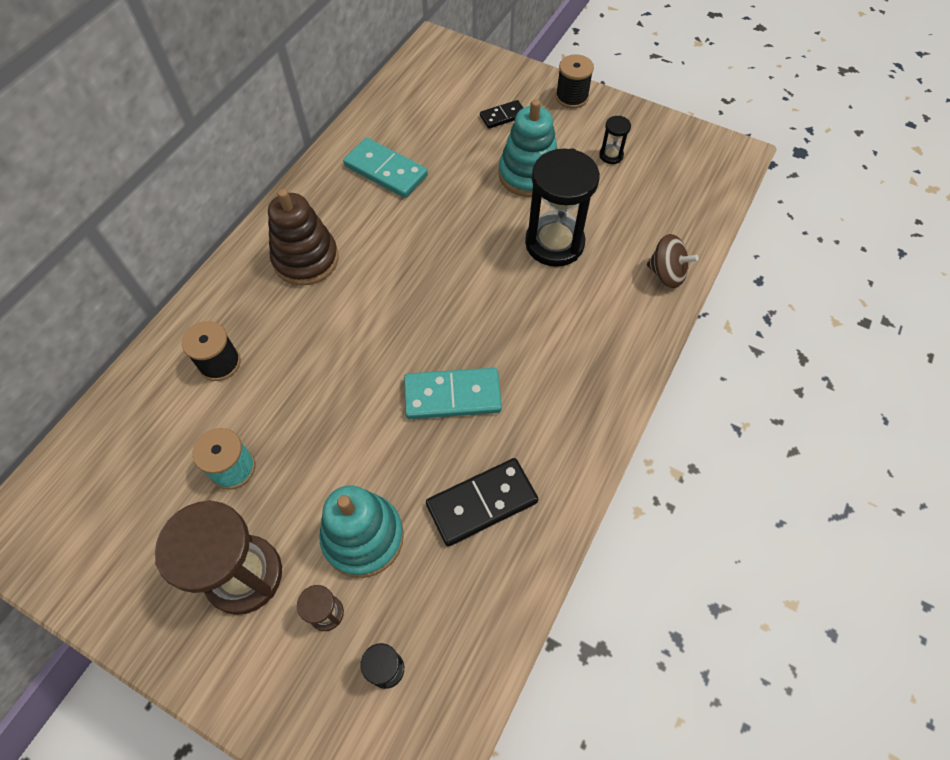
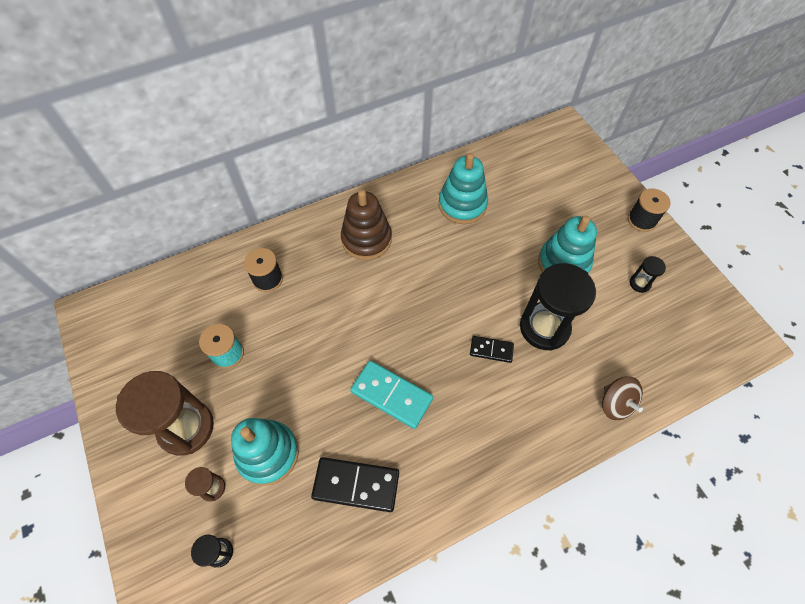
camera: 35 degrees right, 0 degrees up
(385, 171) = (462, 205): turquoise domino -> turquoise stacking toy
(503, 116) = (576, 207): black domino -> black domino (491, 350)

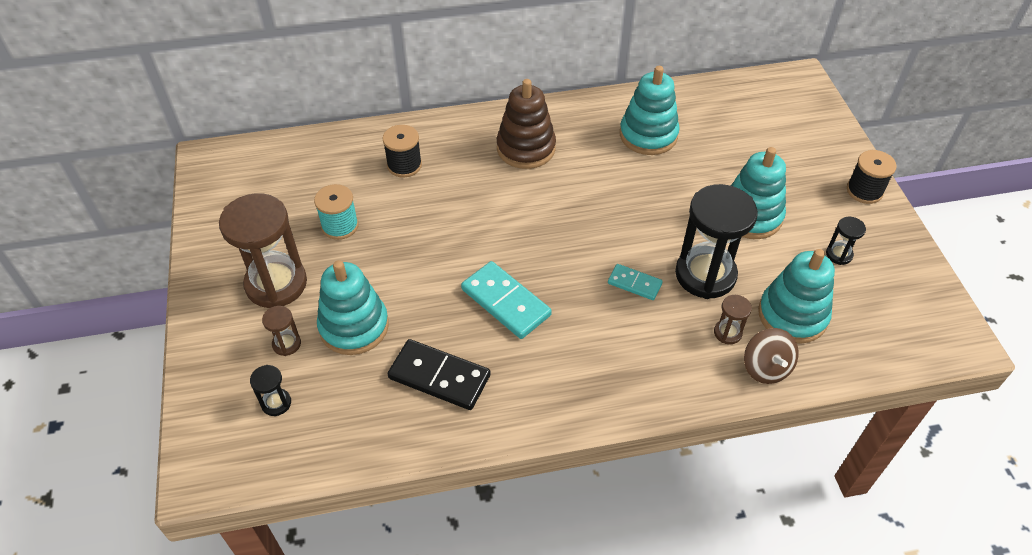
camera: 15 degrees right, 10 degrees down
(491, 350) = (634, 283): black domino -> turquoise domino
(577, 378) = (727, 333): none -> brown hourglass
(621, 349) = (792, 315): none -> turquoise stacking toy

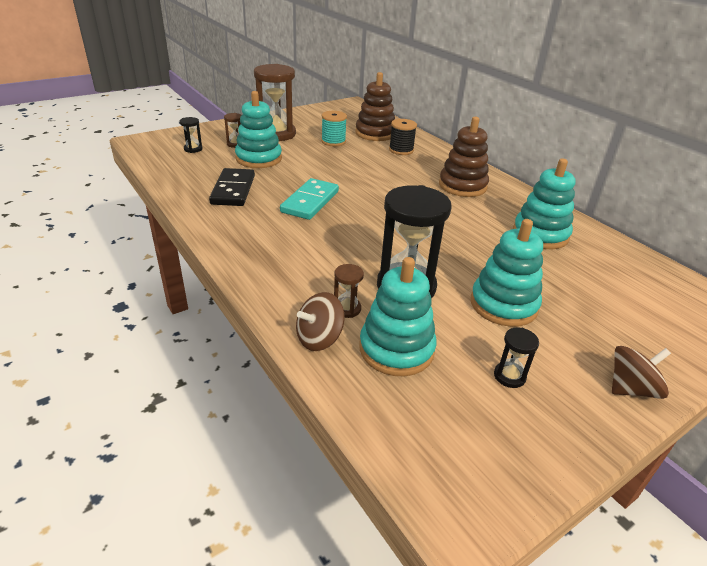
camera: 65 degrees right, 15 degrees down
(337, 172) = (375, 133): none -> brown stacking toy
(634, 283) = (367, 251): turquoise domino -> none
(864, 191) = (631, 388): black spool -> brown spinning top

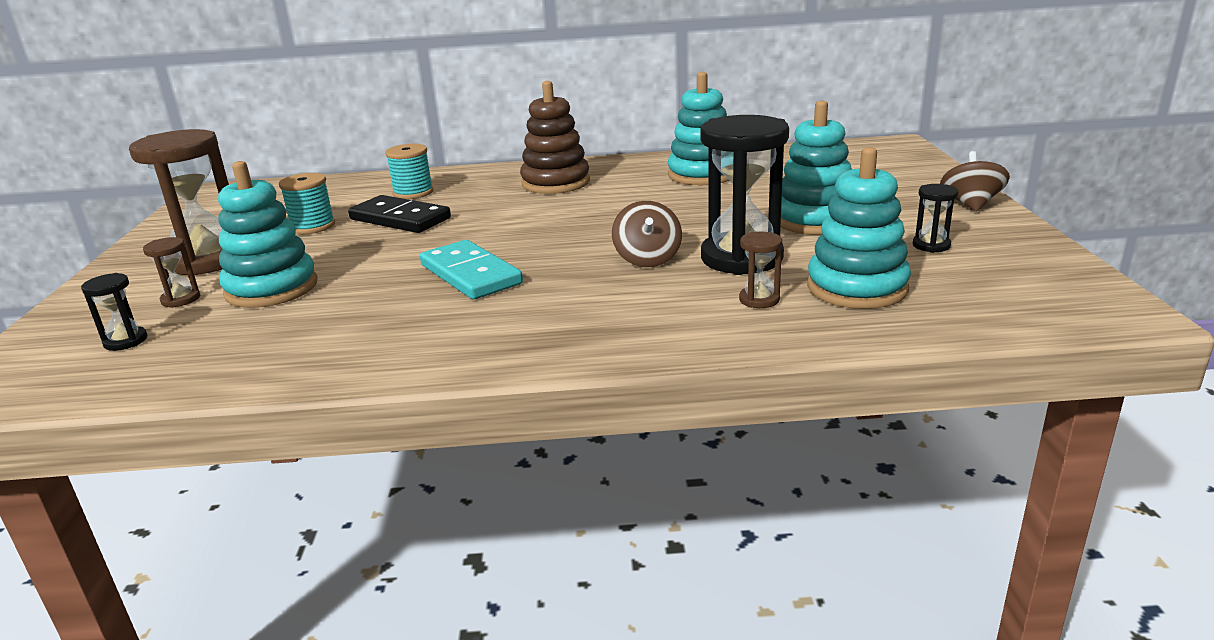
camera: 55 degrees left, 10 degrees down
(233, 190) = (347, 326): black domino -> black domino (400, 219)
(319, 338) = (808, 328): brown spinning top -> brown spinning top (647, 259)
(375, 133) = (337, 197): brown stacking toy -> none
(401, 150) = (413, 193): black spool -> turquoise spool

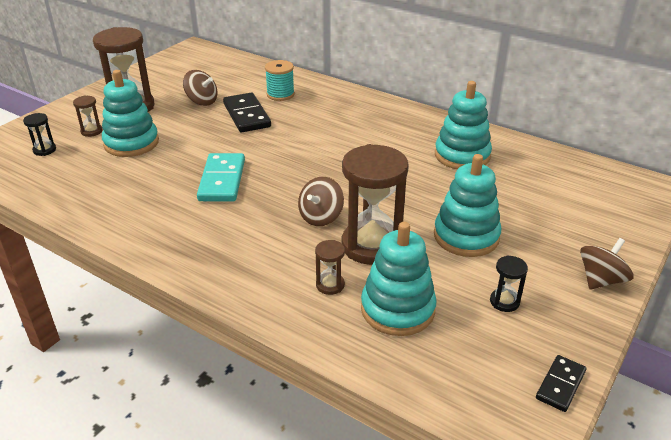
camera: 35 degrees right, 10 degrees up
(312, 226) = (202, 101): turquoise spool -> brown spinning top
(555, 183) = (364, 121): brown stacking toy -> none
(741, 258) = (371, 245): black hourglass -> brown hourglass
(1076, 273) = (560, 385): none -> black domino

